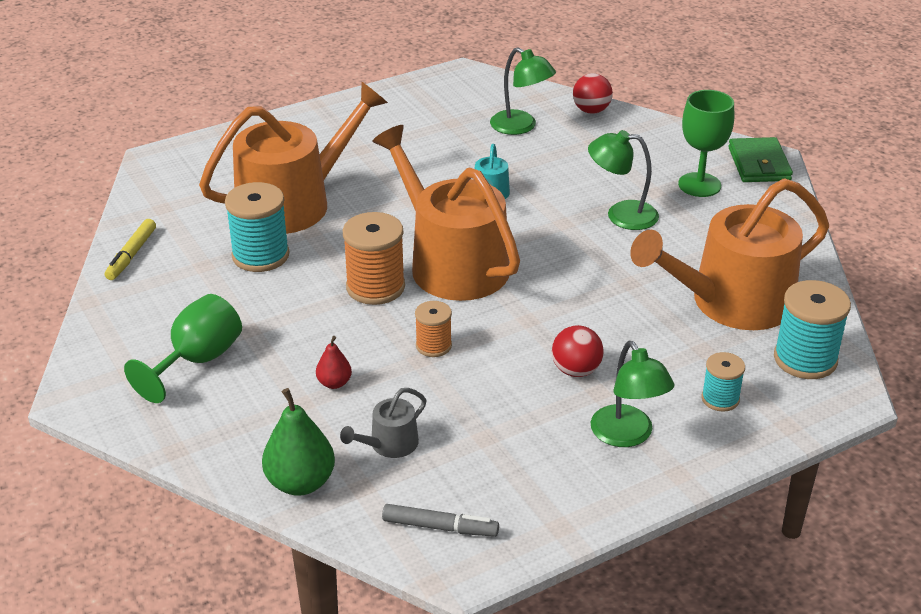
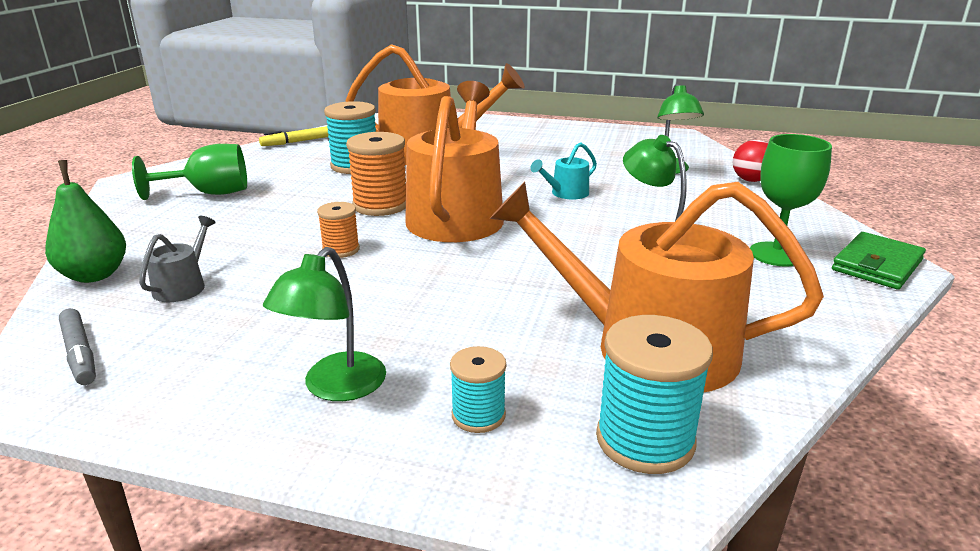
camera: 45 degrees right, 10 degrees down
(334, 383) = (240, 238): red pear -> none
(389, 444) = (183, 286): grey watering can -> grey watering can turned 105 degrees clockwise
(576, 370) = (400, 317): red ball -> none

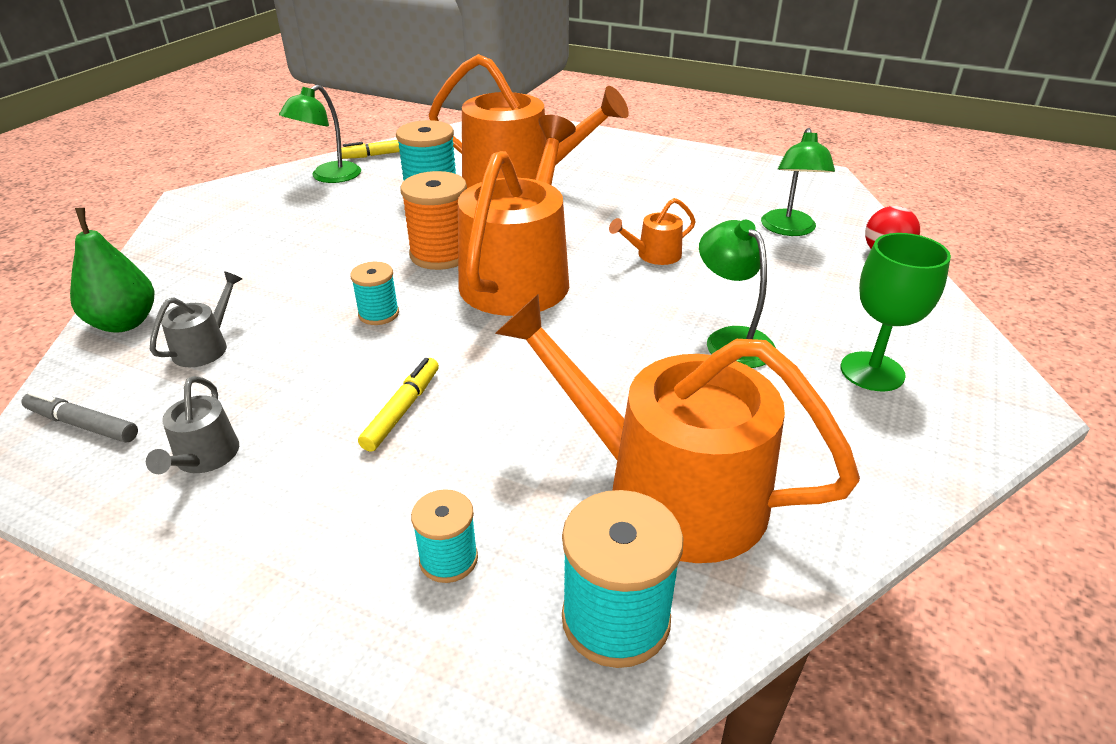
camera: 10 degrees right, 10 degrees up
(79, 354) = (83, 424): grey marker -> grey marker turned 135 degrees clockwise
(209, 193) = (268, 221): green goblet -> none
(214, 367) = (204, 458): none -> grey watering can
(335, 387) = (314, 501): green lamp -> green lamp (328, 177)
(341, 250) = (379, 314): orange spool -> turquoise spool
(391, 314) = (402, 410): none -> yellow marker
(566, 193) = (654, 255): turquoise watering can -> orange watering can
(877, 265) = (993, 402): green wallet -> none

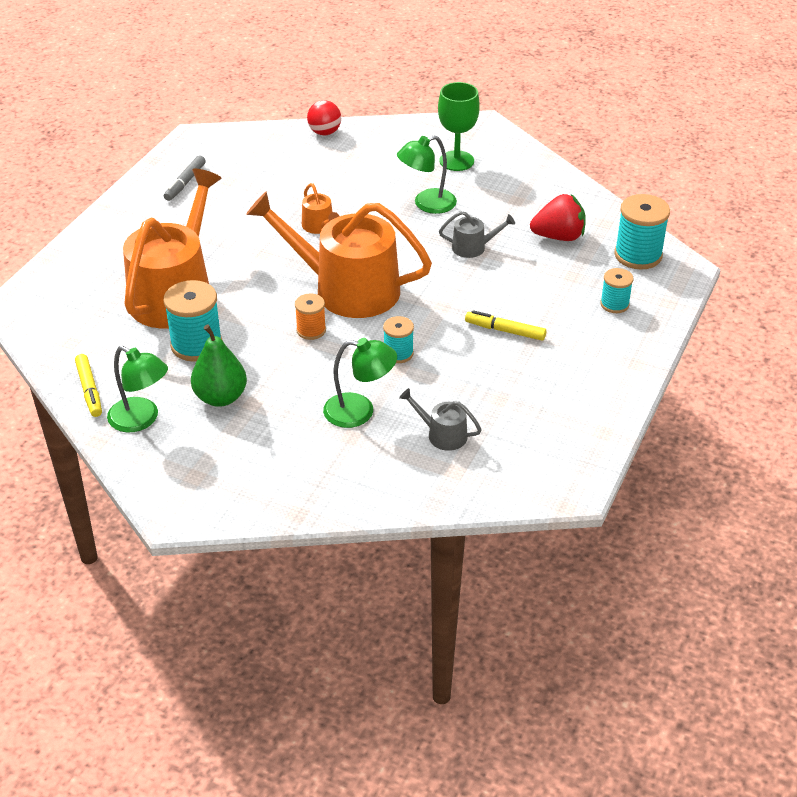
camera: 90 degrees left, 5 degrees up
(83, 424) = (532, 471): grey marker -> grey marker (185, 183)
(124, 323) = (411, 489): green pear -> green pear (221, 397)
(204, 458) = (556, 405): grey watering can -> grey watering can (473, 247)
(441, 254) = (311, 330): orange spool -> orange spool, size x0.58
(667, 490) = (558, 236): orange watering can -> red strawberry
(789, 229) = (286, 164): green lamp -> green lamp (359, 411)

